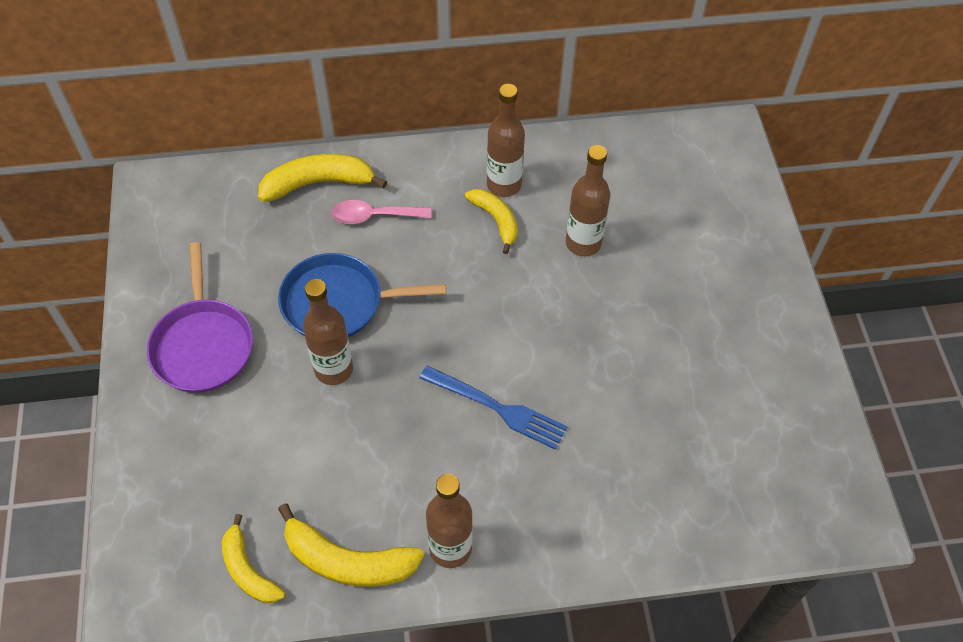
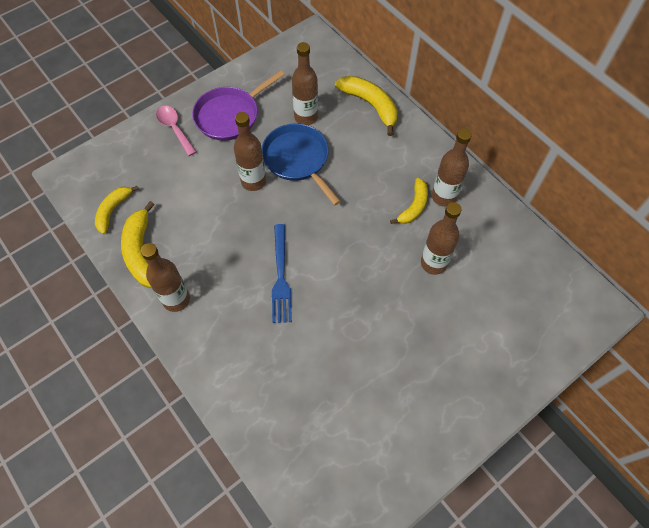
camera: 60 degrees right, 5 degrees up
(279, 260) = (306, 117): none -> brown bottle
(374, 216) = (368, 143): pink spoon -> pink spoon (174, 129)

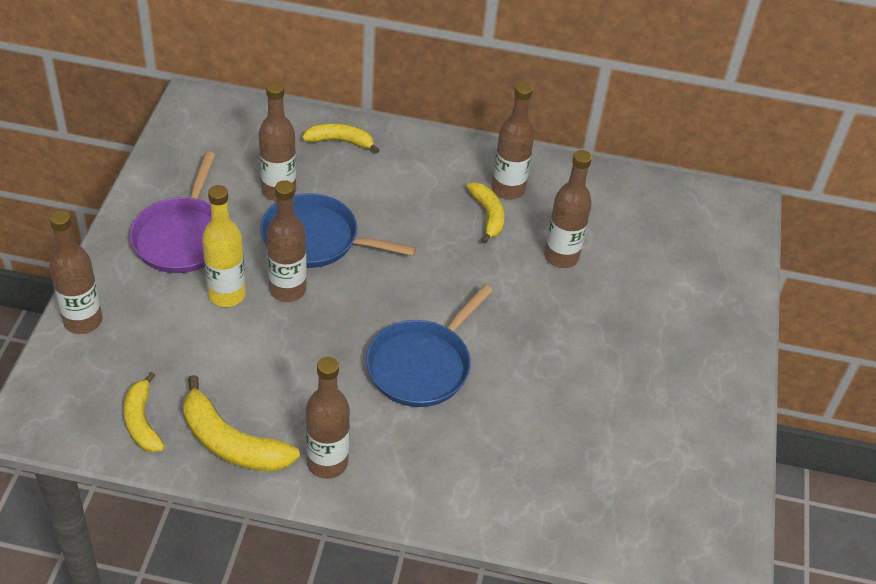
camera: 45 degrees left, 15 degrees down
(138, 135) = (83, 321): none -> brown bottle
(174, 129) = (125, 288): pink spoon -> none
(220, 164) = (227, 295): none -> yellow bottle
(281, 277) = (422, 365): blue fork -> blue pan
(370, 105) = (340, 141): yellow banana -> yellow banana, size x0.65

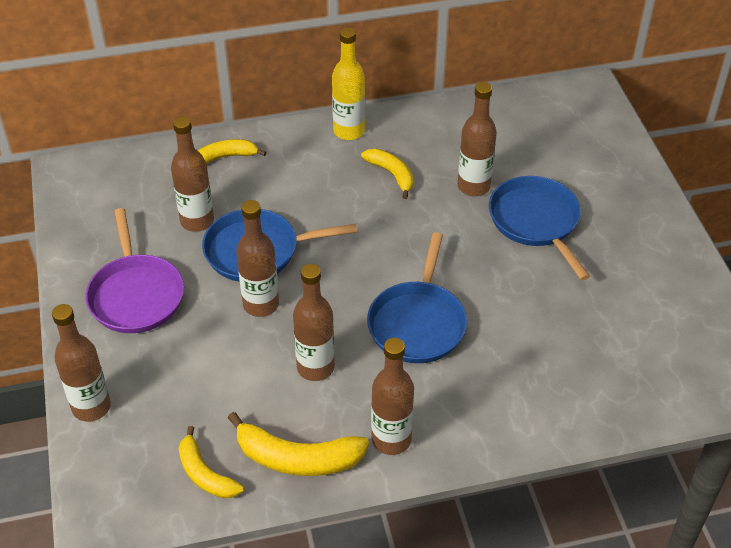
camera: 20 degrees left, 0 degrees up
(227, 295) = (209, 330): yellow bottle -> yellow bottle (349, 131)
(508, 189) = (394, 146): brown bottle -> brown bottle (315, 367)
(601, 314) = (535, 221): none -> blue pan

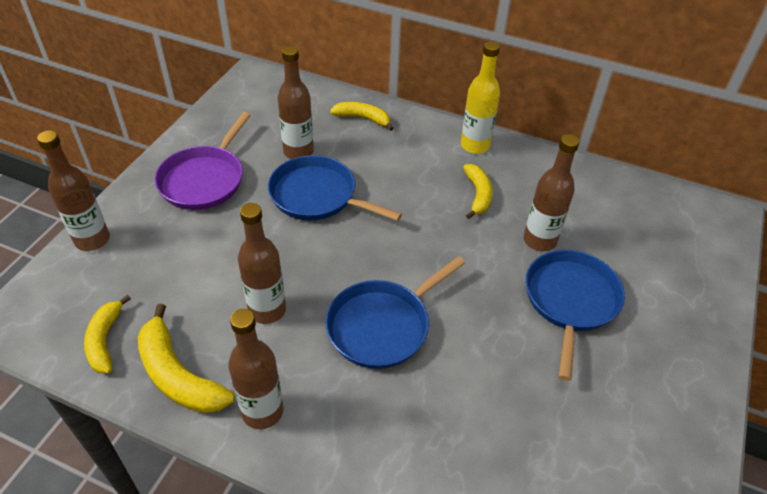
camera: 35 degrees right, 0 degrees up
(261, 304) = (279, 237): brown bottle -> none

